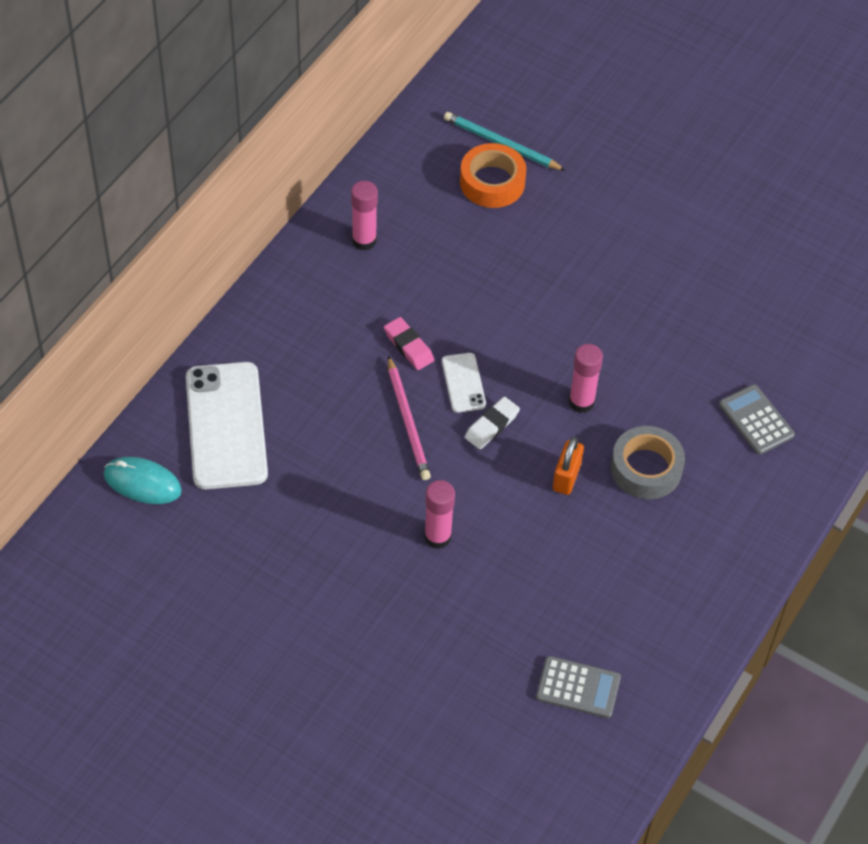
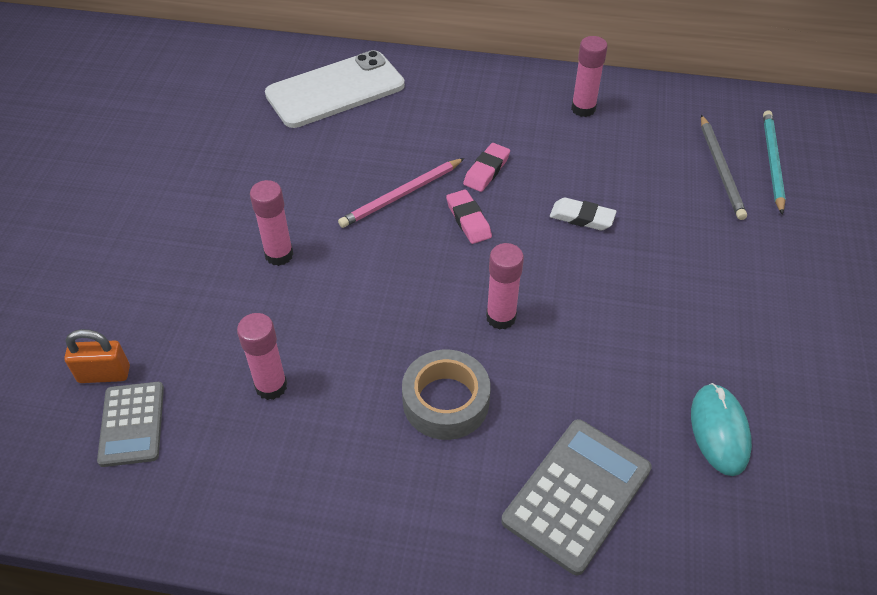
camera: 70 degrees right, 5 degrees down
(142, 483) = (257, 64): turquoise mouse -> turquoise mouse (719, 431)
(463, 383) = (468, 220): white phone -> pink eraser
(492, 182) = (721, 169): orange tape -> grey pencil
(492, 426) = (430, 255): white eraser -> white eraser (582, 217)
(566, 477) = (398, 333): orange padlock -> orange padlock (104, 374)
(582, 581) = (271, 386): none -> pink glue stick
(756, 420) = (577, 495): grey calculator -> grey calculator, size x1.53

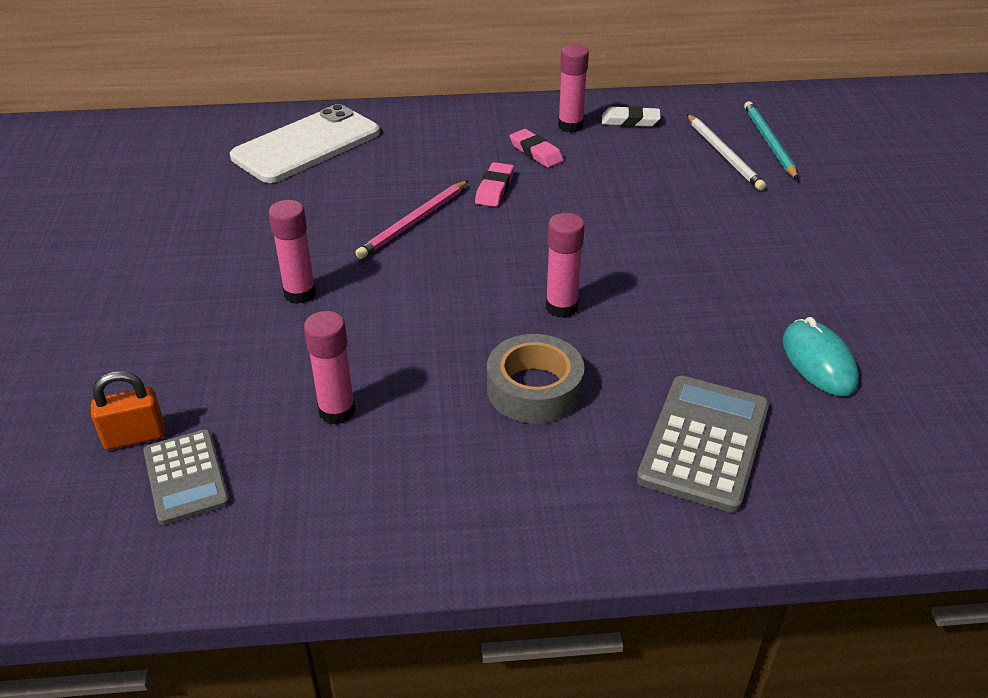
camera: 15 degrees left, 10 degrees down
(468, 220) = (493, 232): pink eraser -> pink eraser (536, 152)
(582, 217) = (607, 212): white eraser -> white eraser (630, 121)
(721, 169) = (724, 154): grey pencil -> white pencil

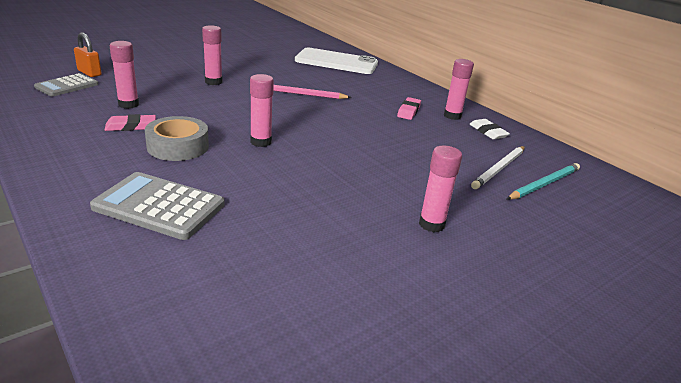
camera: 55 degrees right, 10 degrees down
(494, 189) = (356, 107): pink eraser -> pink eraser (131, 126)
(704, 443) = (159, 206): grey calculator -> grey calculator turned 150 degrees counterclockwise
(818, 362) = (282, 241): turquoise mouse -> none
(821, 248) = (431, 224): none -> pink glue stick

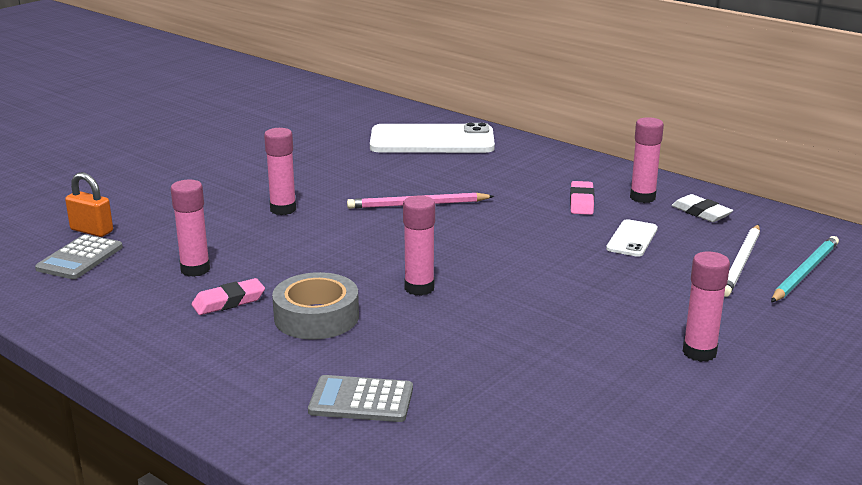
camera: 10 degrees left, 5 degrees down
(159, 206) = (361, 400): grey calculator -> grey calculator, size x0.65
(429, 139) = (632, 239): none -> white phone

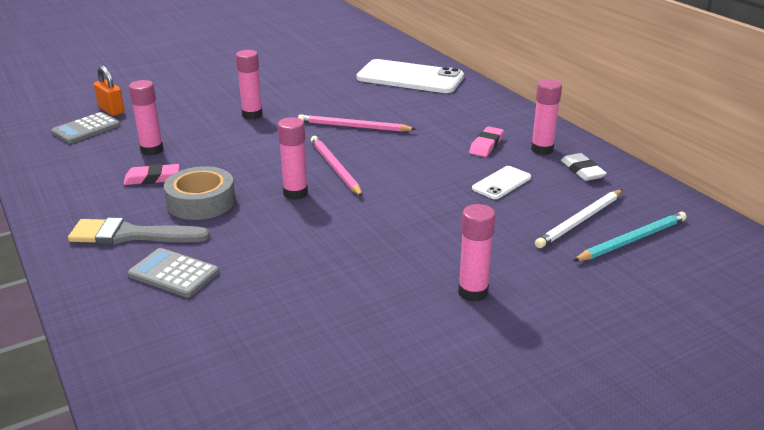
camera: 20 degrees right, 5 degrees up
(267, 369) = (131, 235): none -> grey brush
(438, 253) = (335, 168): none -> pink pencil

